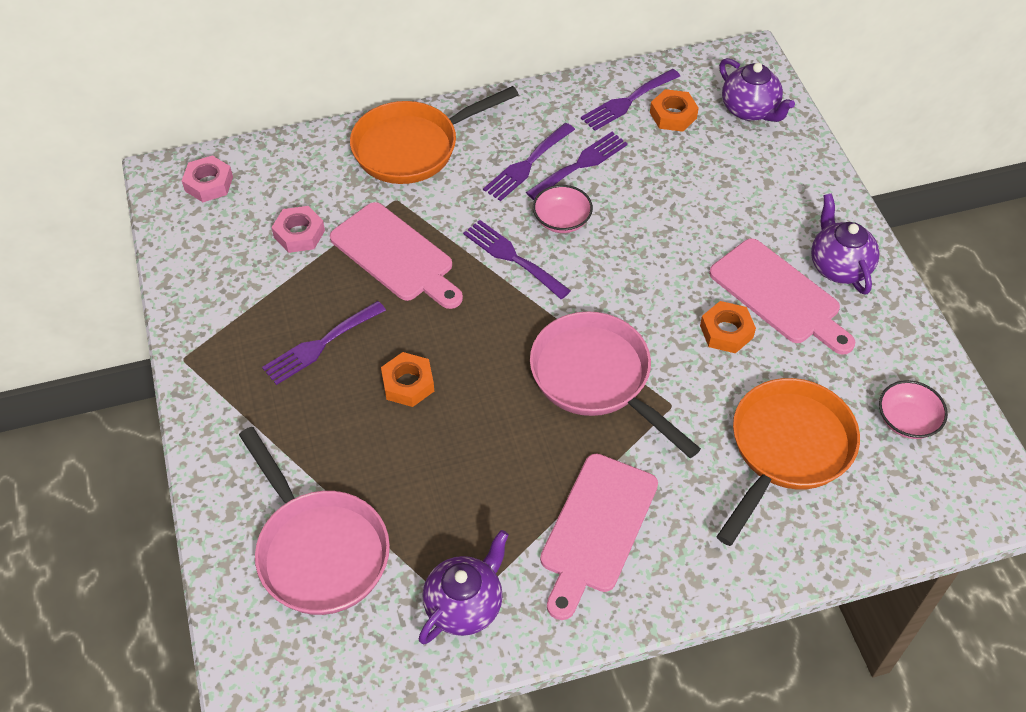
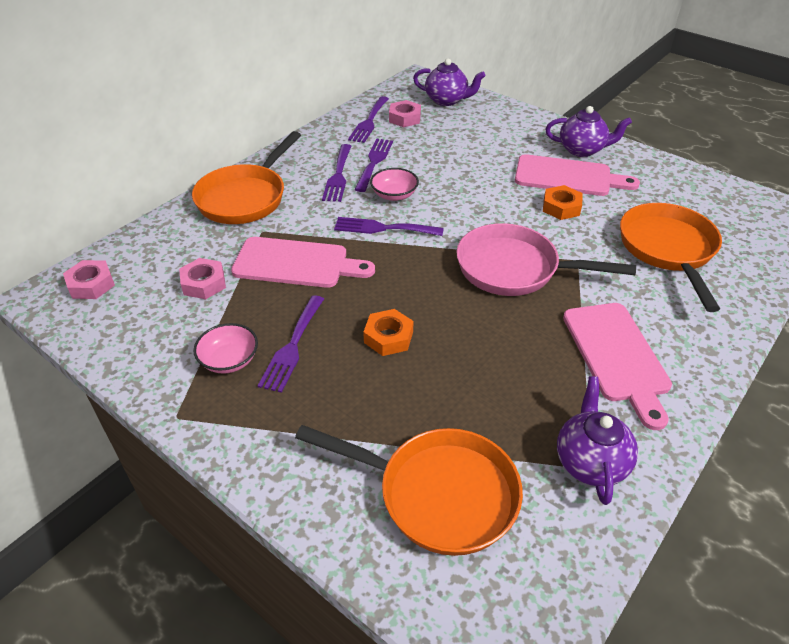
camera: 35 degrees left, 10 degrees down
(319, 550) = (438, 494): pink pan -> orange pan
(673, 115) = (405, 118): orange nut -> pink nut
(839, 266) = (582, 150): purple teapot -> purple teapot turned 150 degrees clockwise
(907, 420) = (708, 204): pink bowl -> pink bowl (229, 360)

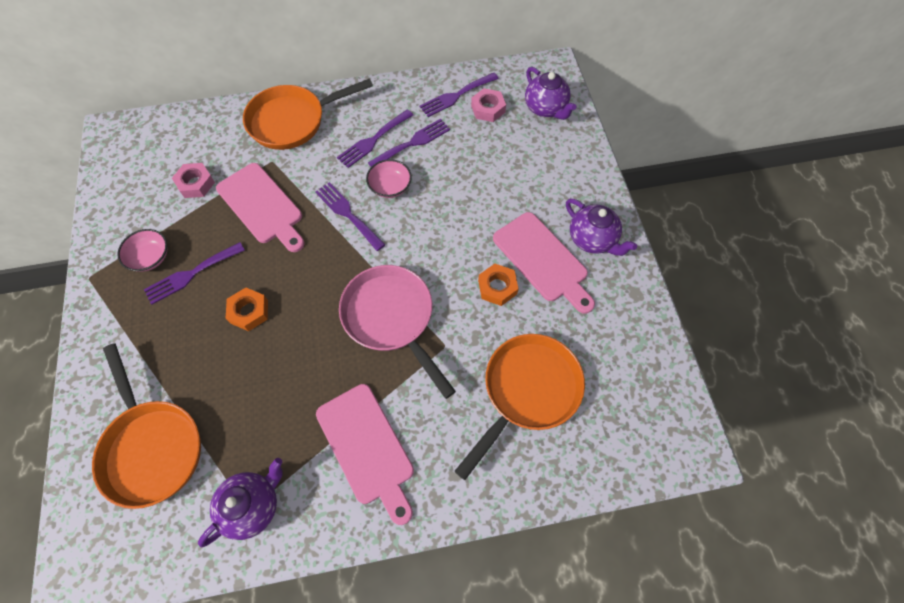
camera: 40 degrees right, 20 degrees up
(91, 284) = (140, 139): pink nut -> none
(617, 356) = (367, 448): pink cutting board -> pink cutting board turned 60 degrees counterclockwise

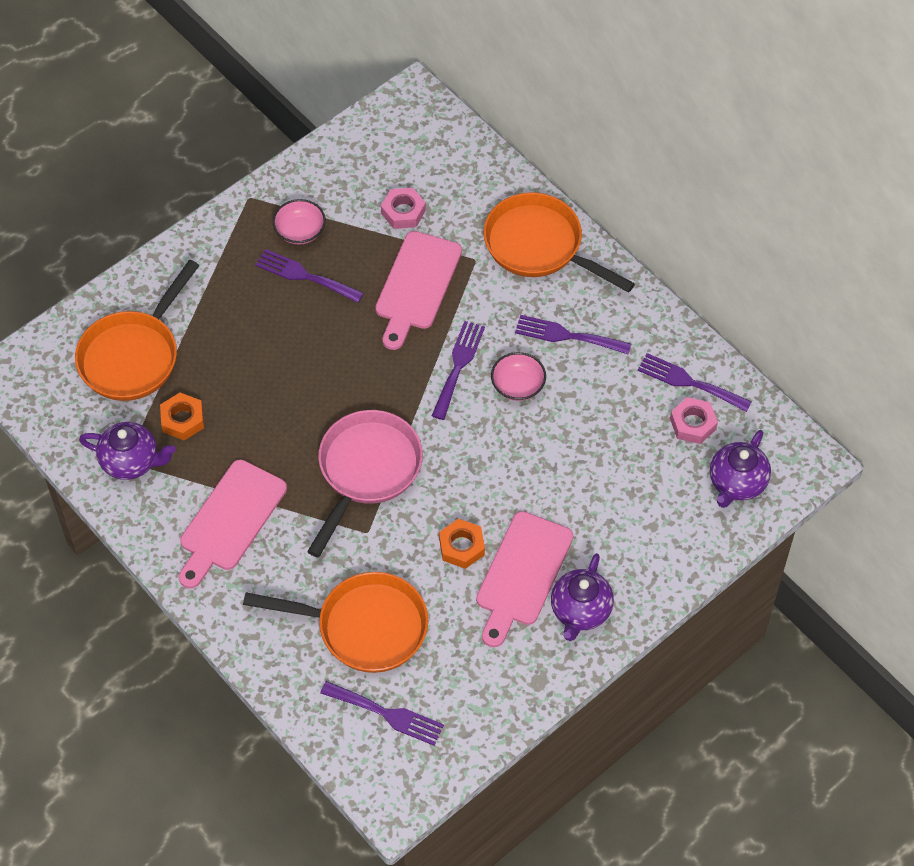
camera: 60 degrees right, 5 degrees down
(249, 311) = (298, 348): orange nut -> orange nut (182, 420)
(413, 143) = (590, 375): purple fork -> purple fork (387, 714)

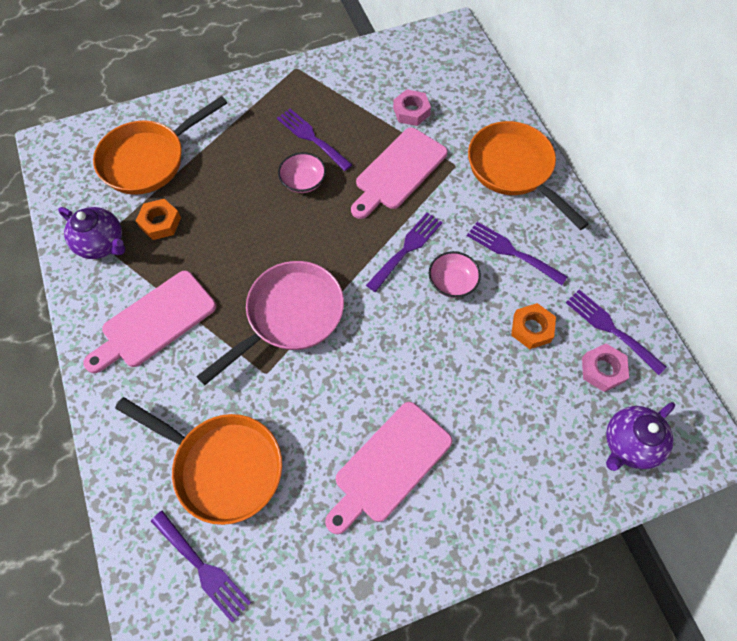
camera: 20 degrees right, 5 degrees up
(300, 231) = (323, 103): pink bowl -> pink bowl (303, 181)
(461, 547) = (344, 417): orange nut -> orange nut (531, 329)
(580, 611) = (431, 525): purple teapot -> none

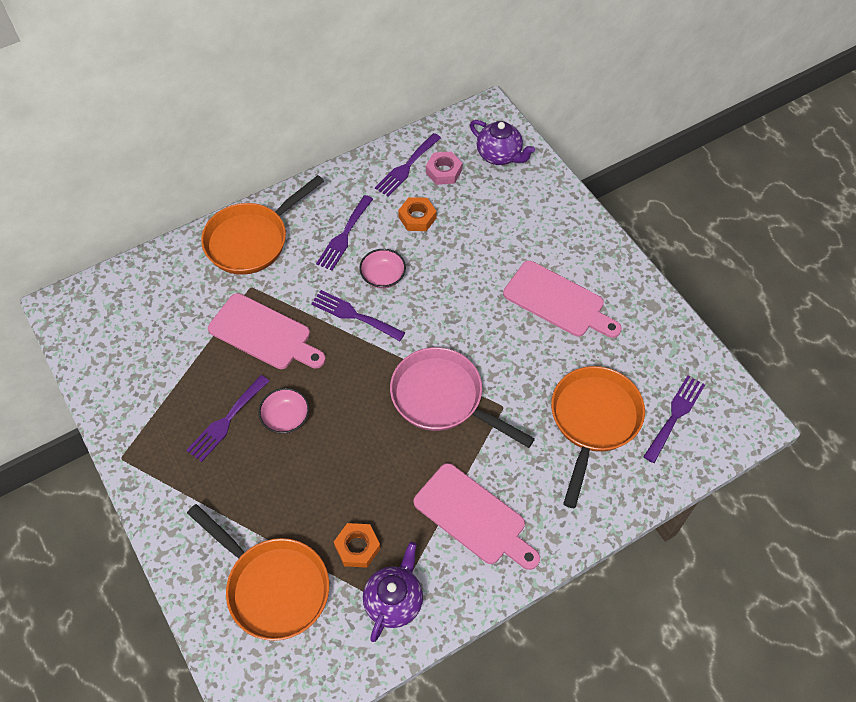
camera: 100 degrees left, 5 degrees down
(411, 111) = (183, 333): pink nut -> none

